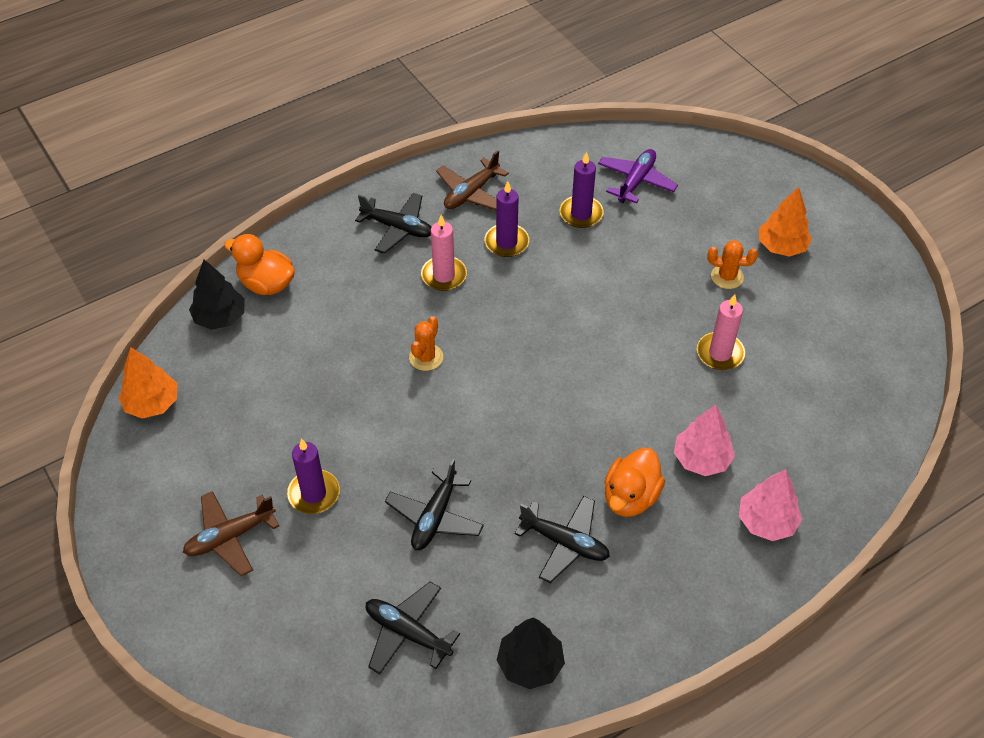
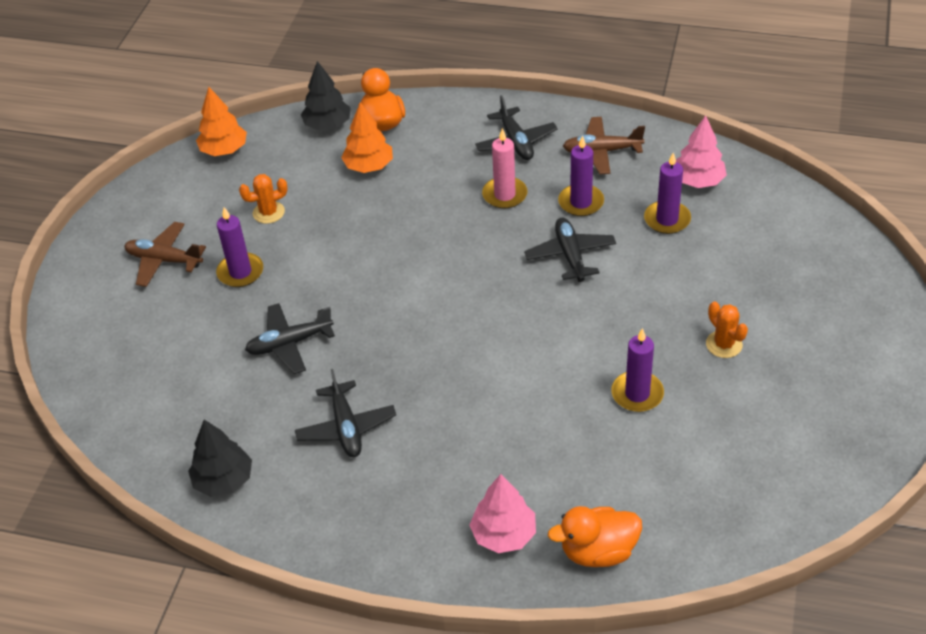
camera: 50 degrees right, 5 degrees down
(408, 632) = (182, 398): black plane -> black plane (570, 255)
(426, 357) = (419, 240): orange cactus -> orange cactus (268, 212)
(630, 497) = (430, 436): orange duck -> orange duck (598, 551)
(636, 181) = (746, 225): purple plane -> none
(701, 459) = (516, 453): pink tree -> pink tree (698, 181)
(720, 353) = (637, 394): pink candle -> purple candle
(781, 246) = (806, 355): orange tree -> orange tree (369, 166)

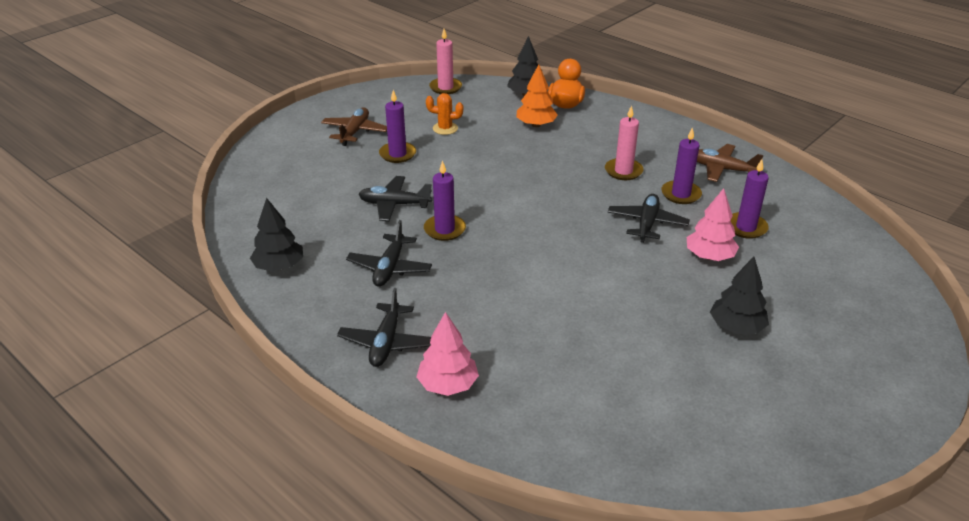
camera: 25 degrees right, 10 degrees down
(164, 260) = (355, 132): brown plane -> brown plane turned 60 degrees clockwise
(224, 150) = (445, 87): orange tree -> pink candle
(516, 142) = (656, 143): black plane -> black plane (386, 342)
(598, 551) = (515, 430): orange duck -> none
(637, 394) = (633, 333): purple candle -> purple candle (444, 229)
(698, 181) = (791, 211): pink tree -> pink tree (709, 256)
(724, 344) = (736, 327): orange cactus -> black tree

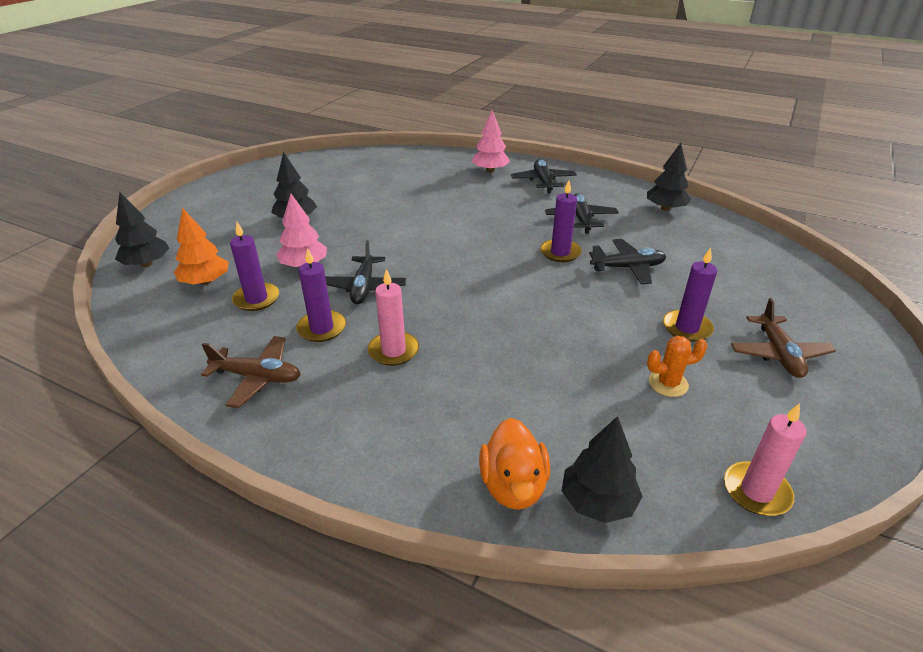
camera: 165 degrees right, 0 degrees up
(536, 125) = (541, 418): orange tree -> orange tree (205, 282)
(884, 285) = (147, 264): none -> black tree

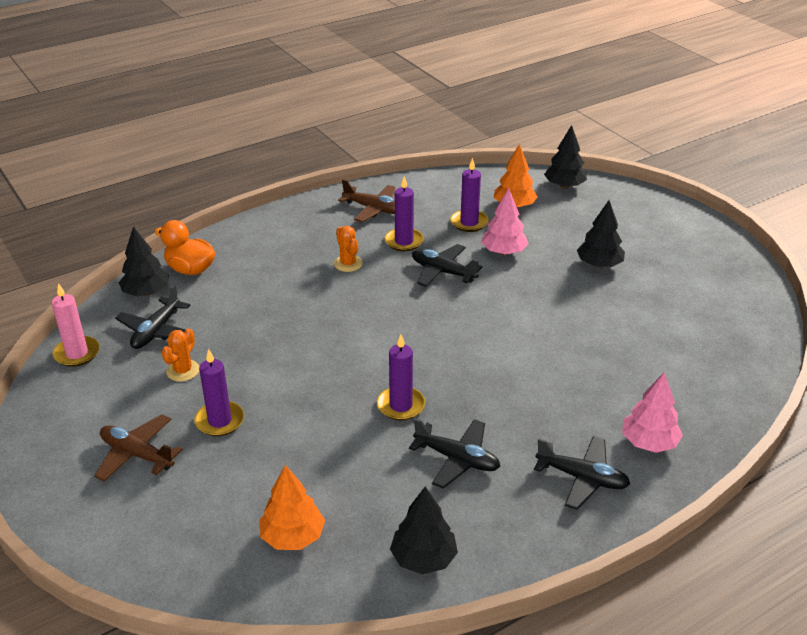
camera: 120 degrees right, 0 degrees up
(257, 377) = (374, 209): brown plane -> brown plane turned 105 degrees counterclockwise
(393, 351) = (348, 264): pink candle -> orange cactus
(627, 268) = (333, 439): black plane -> black plane (156, 331)
(720, 252) = (293, 537): none -> orange tree

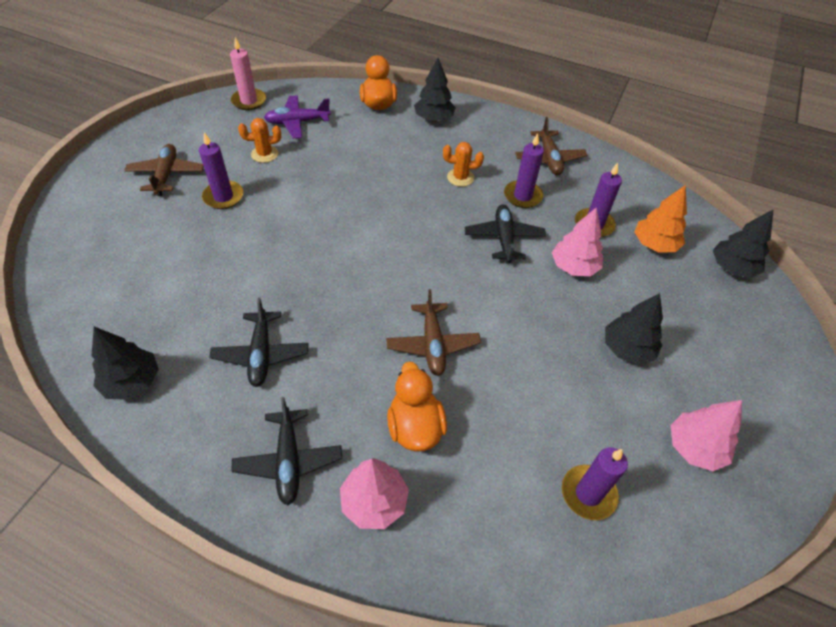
camera: 55 degrees right, 15 degrees up
(146, 292) = (335, 98): black tree -> black tree (434, 118)
(156, 331) = (297, 122): black plane -> purple plane
(293, 537) = (122, 291): orange tree -> none
(348, 264) = (460, 177): orange cactus -> orange cactus turned 60 degrees clockwise
(401, 405) = (305, 288): purple candle -> purple candle (588, 493)
(523, 355) = (432, 344): none -> brown plane
(596, 396) = (415, 427): none -> orange duck
(697, 276) = (695, 448): none -> pink tree

